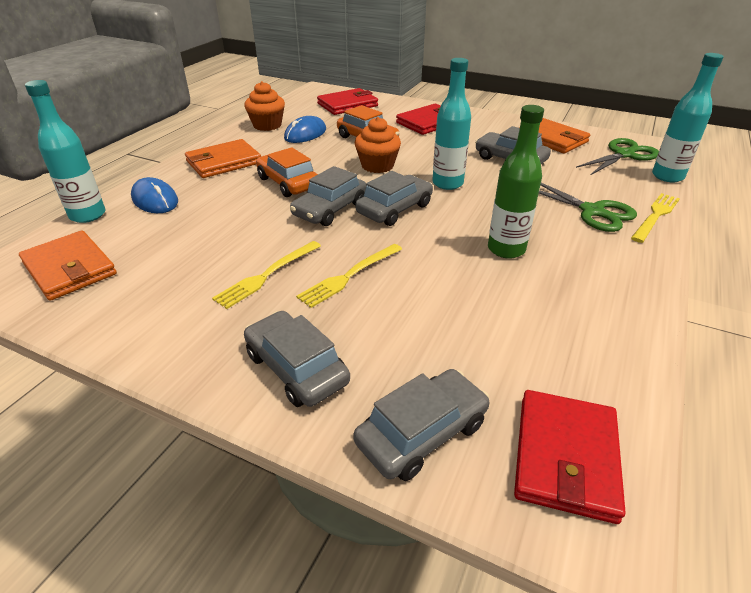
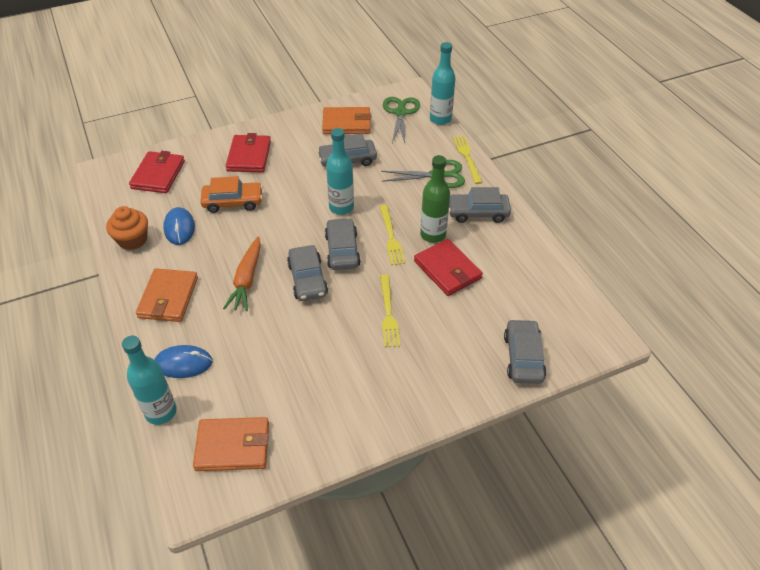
camera: 50 degrees left, 10 degrees up
(267, 275) = (349, 348): yellow fork -> yellow fork (391, 237)
(288, 183) = (247, 280): orange car -> orange carrot
(296, 368) = (442, 378): grey car -> grey car (478, 213)
(377, 166) = (279, 222): orange cupcake -> none
(565, 457) = (573, 321): red wallet -> red wallet (447, 270)

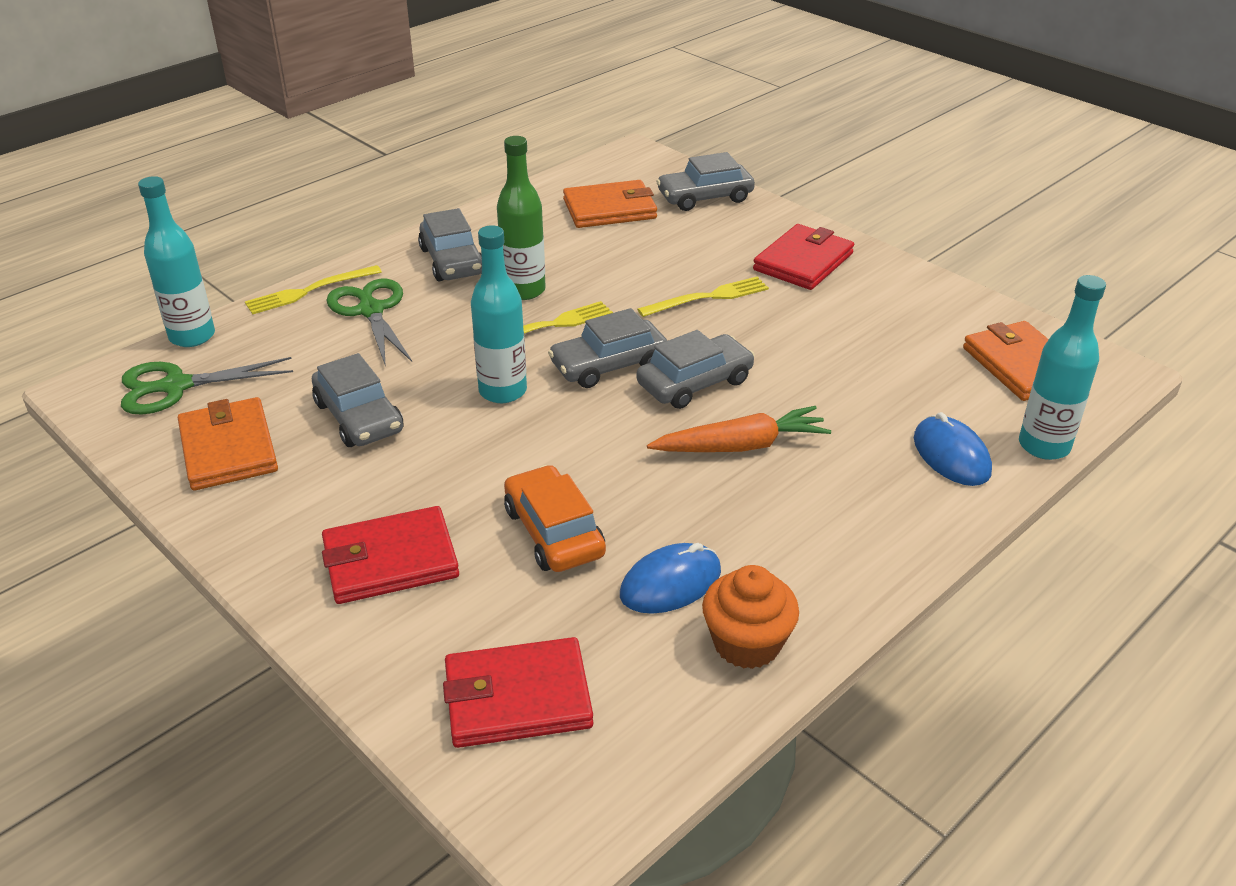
camera: 110 degrees left, 10 degrees down
(168, 297) = (847, 525): orange wallet -> orange wallet (610, 209)
(447, 270) = (591, 267): red wallet -> red wallet (803, 262)

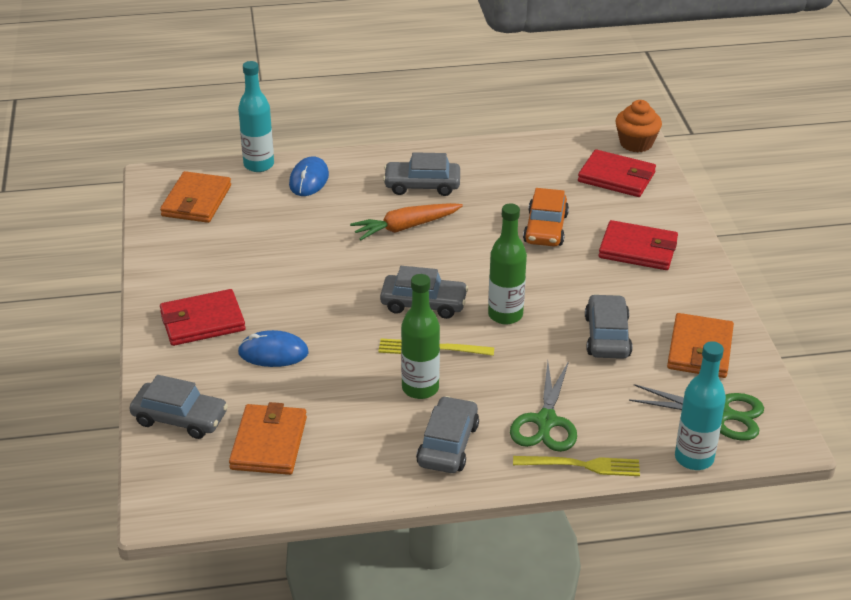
camera: 145 degrees left, 0 degrees up
(503, 391) = (505, 315): turquoise bottle -> green bottle
(610, 209) = (269, 443): orange wallet -> orange wallet turned 75 degrees clockwise
(670, 583) = (511, 187): blue mouse -> blue mouse (273, 353)
(695, 383) = (386, 270): grey car -> grey car (422, 185)
(707, 297) = (304, 323): yellow fork -> none
(740, 446) = (406, 227): orange carrot -> orange carrot turned 45 degrees counterclockwise
(747, 643) = (503, 156): orange cupcake -> orange cupcake (636, 143)

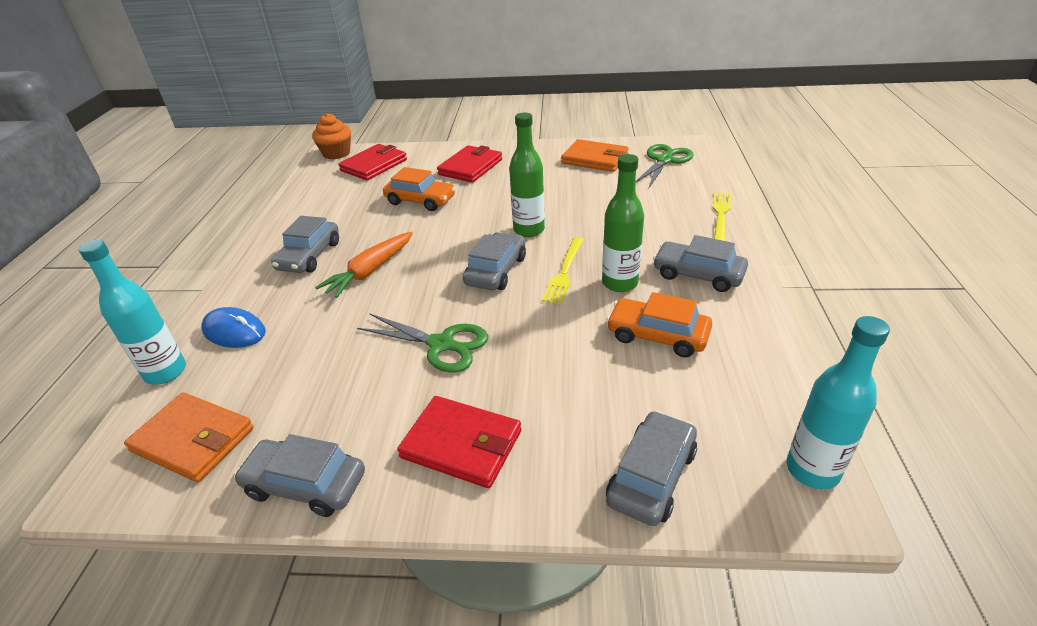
camera: 75 degrees left, 0 degrees up
(202, 321) = (461, 444): red wallet -> red wallet turned 60 degrees counterclockwise
(269, 443) = (697, 393): orange wallet -> none
(273, 353) = (542, 380): blue mouse -> none
(341, 417) = (657, 335): none -> orange car
(406, 227) = (370, 271): orange carrot -> orange carrot turned 45 degrees clockwise
(546, 422) = (670, 225): green scissors -> green scissors (442, 345)
(607, 336) = (570, 190): grey car -> grey car (305, 484)
(694, 458) = (710, 174): turquoise bottle -> turquoise bottle (812, 470)

